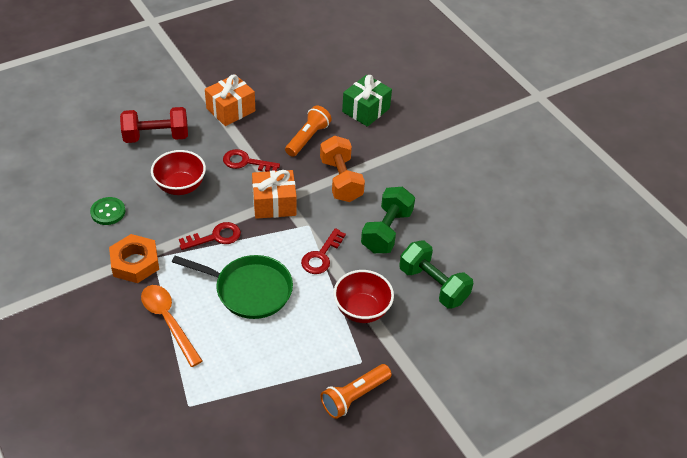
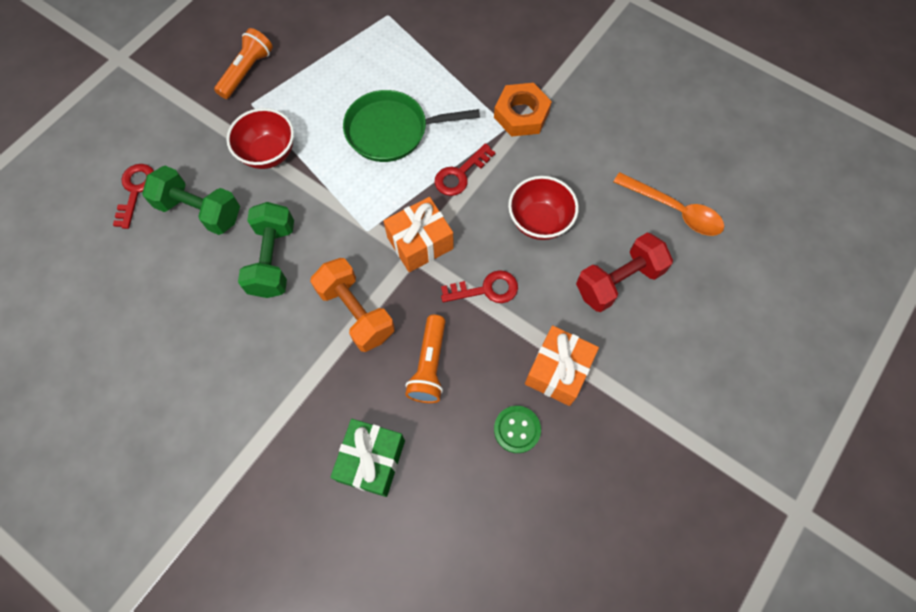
camera: 160 degrees right, 20 degrees up
(108, 212) = (591, 157): green button -> green button (517, 429)
(168, 321) = (450, 73): orange spoon -> orange spoon (674, 210)
(321, 256) = (335, 197): red key -> red key (135, 190)

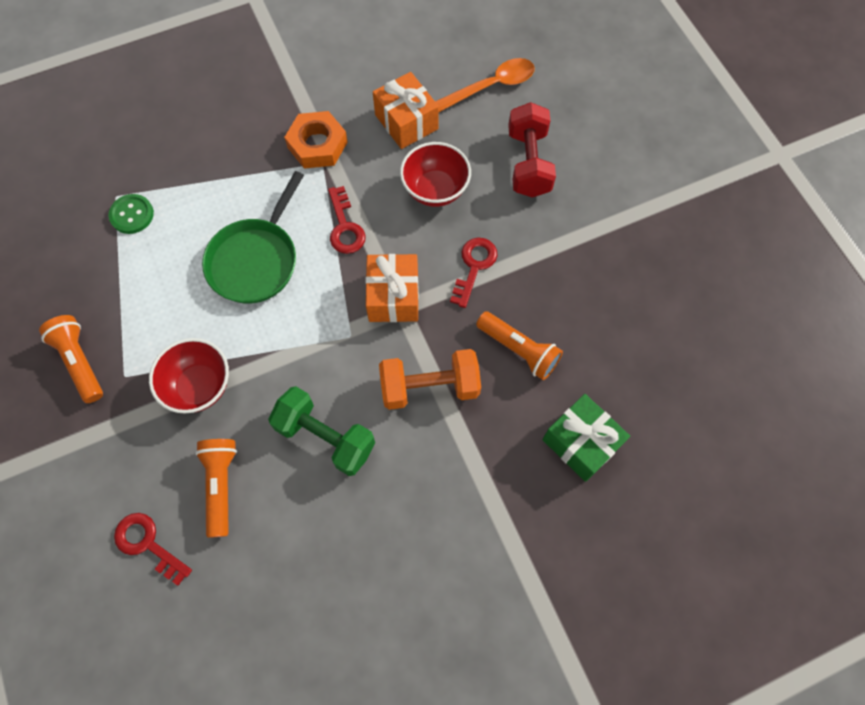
camera: 60 degrees left, 0 degrees up
(200, 211) = (220, 485): green dumbbell -> orange flashlight
(517, 429) = (615, 310): green button -> green button (132, 215)
(558, 371) = (581, 252): orange gift -> orange gift (406, 122)

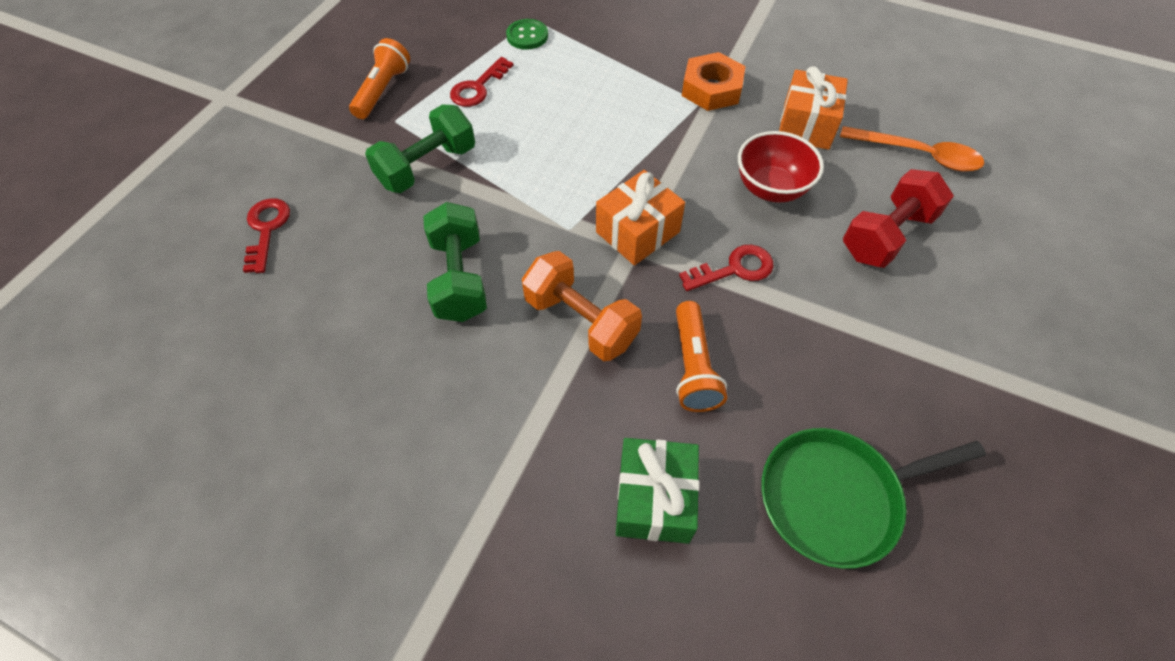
camera: 50 degrees right, 10 degrees down
(199, 386) = (427, 167): red bowl -> green dumbbell
(220, 485) = (354, 239): orange flashlight -> none
(256, 260) = (569, 124): green pan -> green pan (836, 497)
(345, 227) = (662, 155): red key -> red key (478, 87)

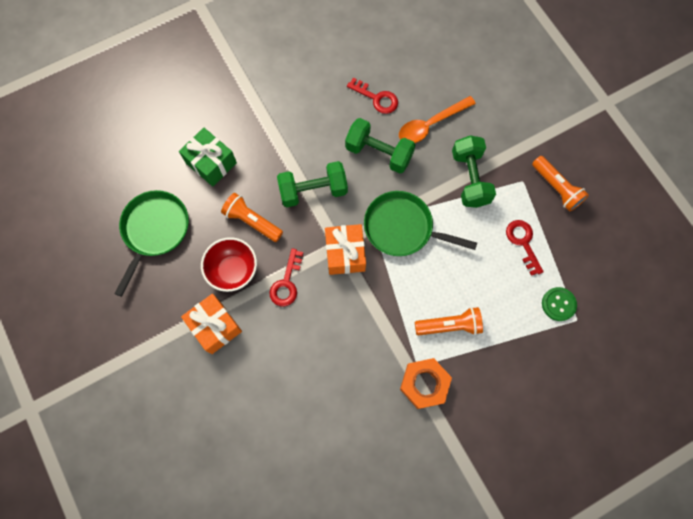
camera: 125 degrees right, 15 degrees up
(266, 229) = (475, 84): red key -> red key (376, 98)
(551, 195) = (402, 228): none -> green pan
(581, 320) = (313, 191): orange dumbbell -> green dumbbell
(630, 99) = (449, 325): none -> orange flashlight
(771, 188) = (321, 348): red bowl -> red bowl (233, 270)
(806, 125) = (351, 415): orange gift -> orange gift (215, 326)
(886, 235) = (245, 381): red dumbbell -> none
(918, 155) = (279, 461): orange spoon -> orange spoon (430, 124)

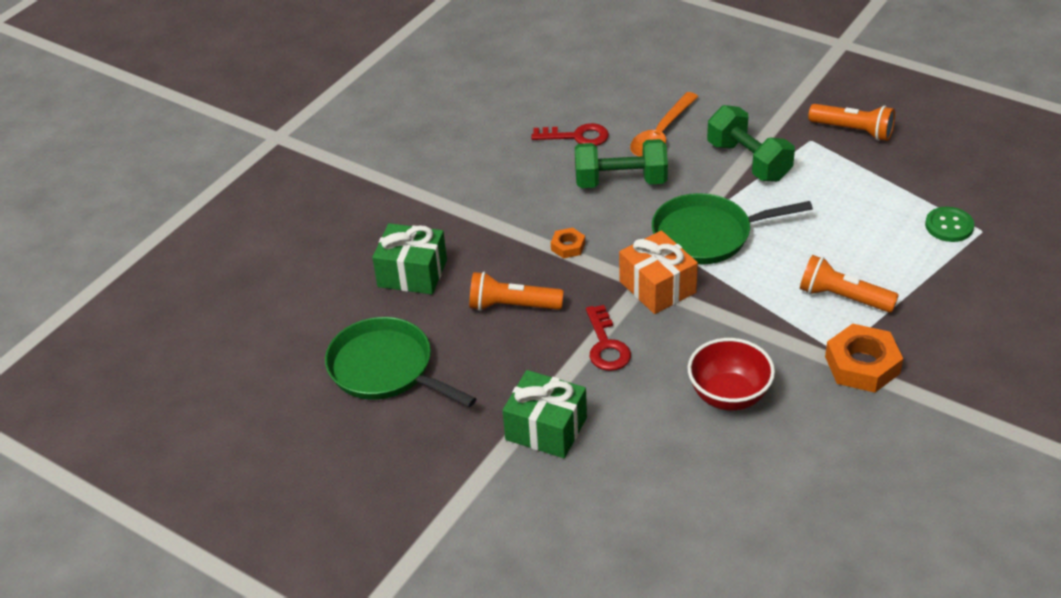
camera: 25 degrees left, 30 degrees down
(155, 230) = (386, 369): green pan -> green pan turned 45 degrees counterclockwise
(215, 326) = (546, 429): orange gift -> green gift
(233, 270) = (525, 363): red bowl -> red bowl (729, 396)
(313, 191) = (568, 246): green dumbbell -> orange nut
(449, 325) = (842, 298): orange flashlight -> orange flashlight turned 120 degrees counterclockwise
(523, 242) = (859, 190): red key -> none

